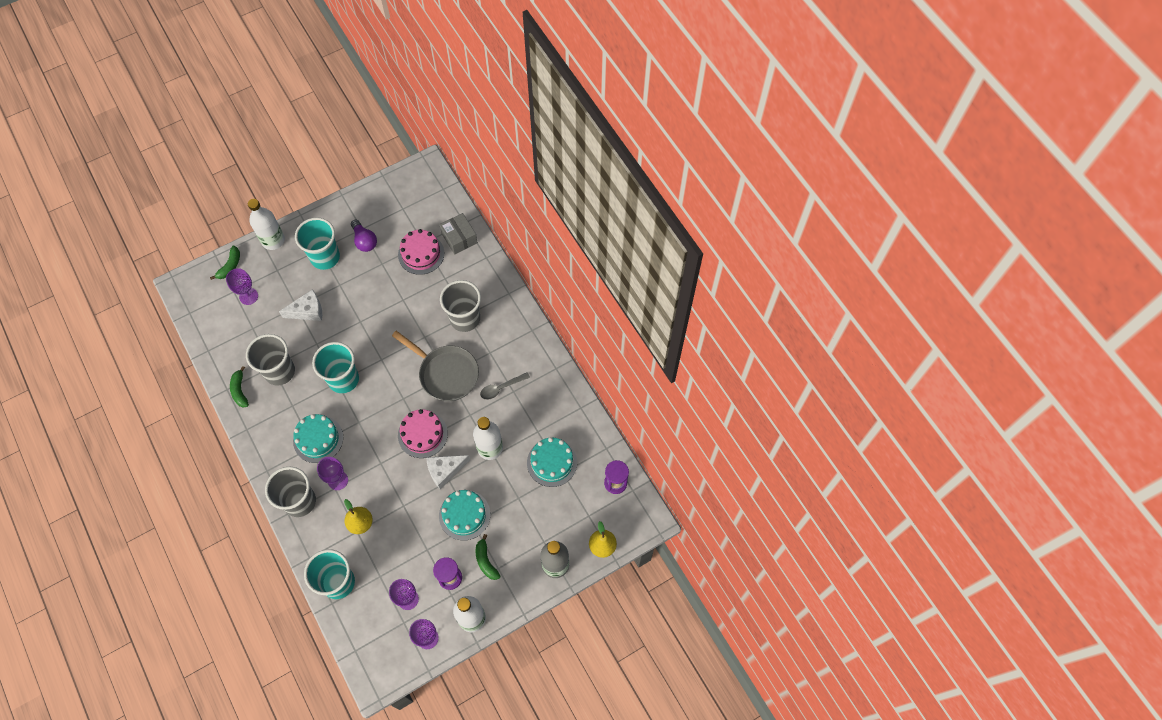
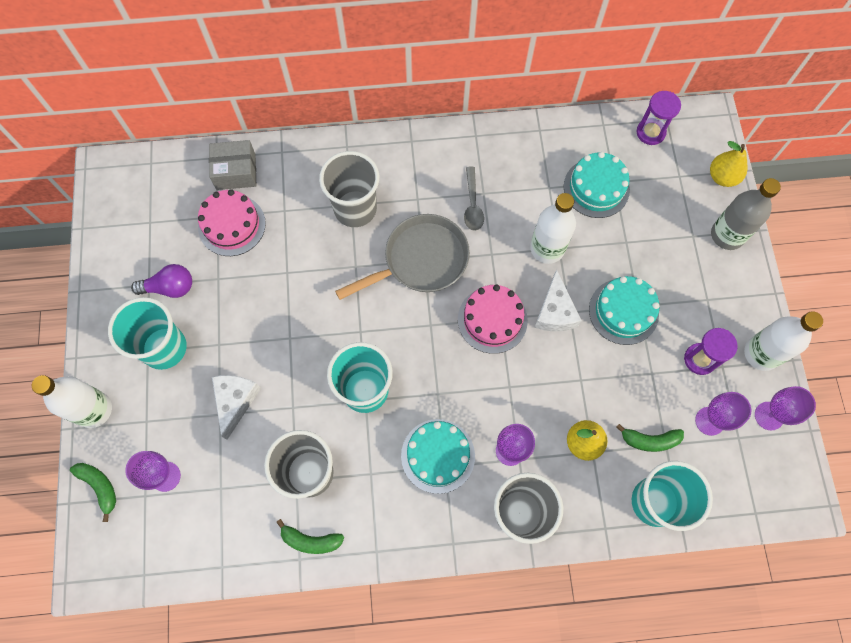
camera: 65 degrees left, 5 degrees up
(486, 561) = (693, 310): green banana -> green banana (649, 440)

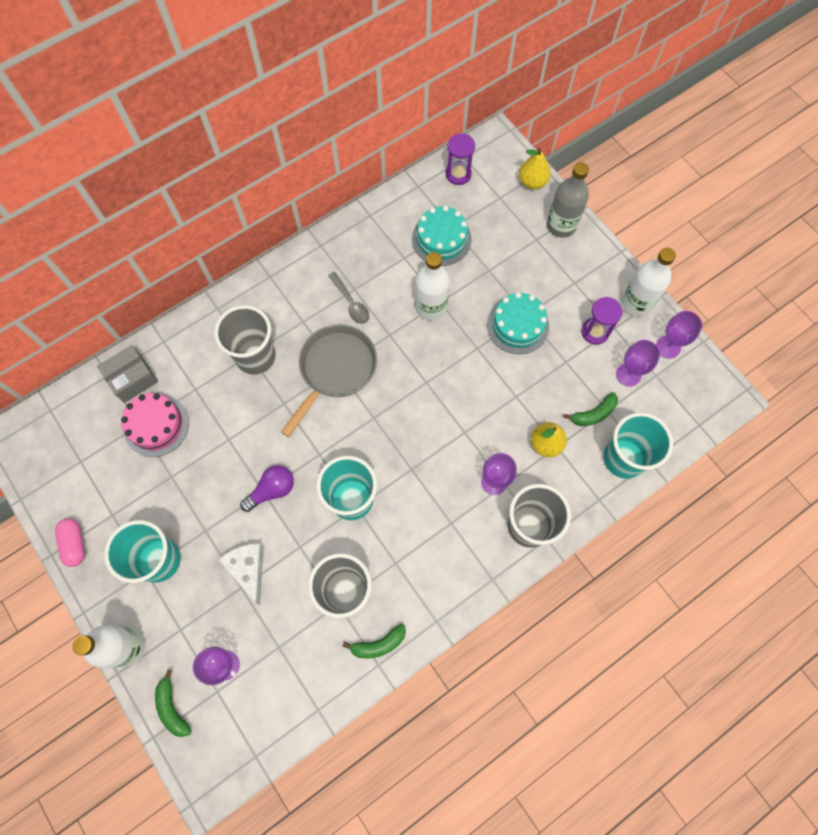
camera: 30 degrees left, 0 degrees up
(99, 487) = (172, 707): green banana -> green banana turned 135 degrees counterclockwise
(103, 293) = (74, 544): none -> pink capsule
(170, 287) = (133, 507): purple light bulb -> purple light bulb (272, 490)
(438, 456) = (440, 518): turquoise cake -> none
(492, 320) = (420, 387): pink cake -> none
(555, 312) = (465, 354): white cheese -> none

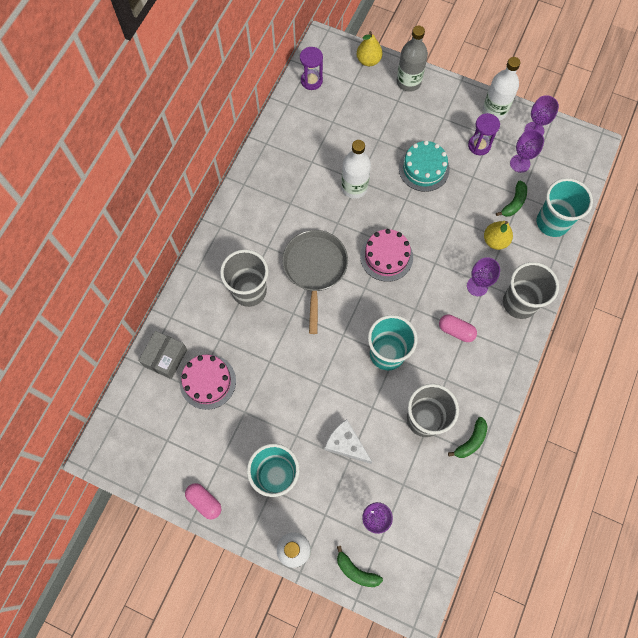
camera: 30 degrees left, 0 degrees up
(272, 490) = (326, 379): purple light bulb -> none
(351, 303) = (294, 214): grey spoon -> none
(417, 397) = (386, 256): none -> pink cake
(440, 517) = (456, 331): none -> pink capsule
(441, 239) = (330, 134): turquoise cake -> none

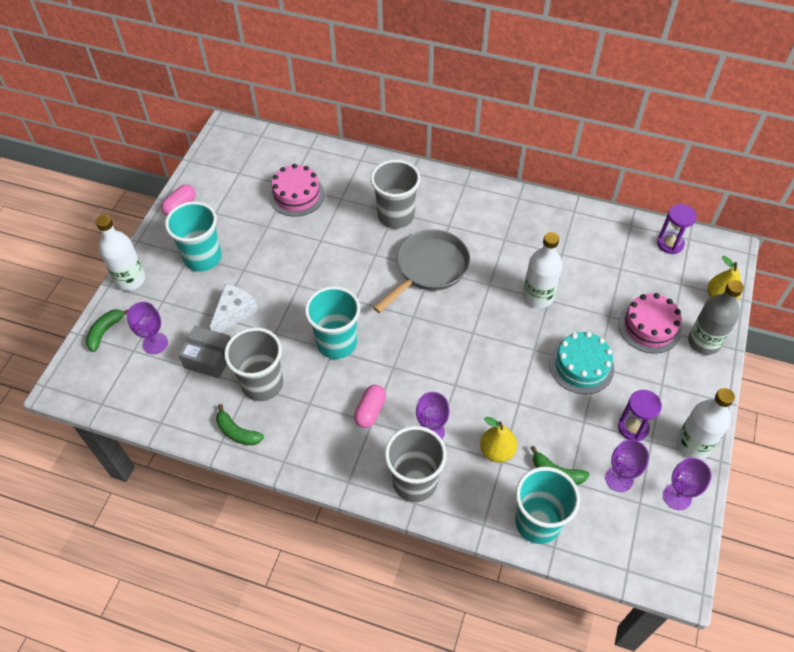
camera: 85 degrees right, 15 degrees down
(165, 357) = (319, 161): grey box -> grey box (209, 358)
(315, 269) = (429, 268): grey pan -> grey pan turned 45 degrees counterclockwise
(386, 256) = (455, 334): pink cake -> pink cake (649, 326)

